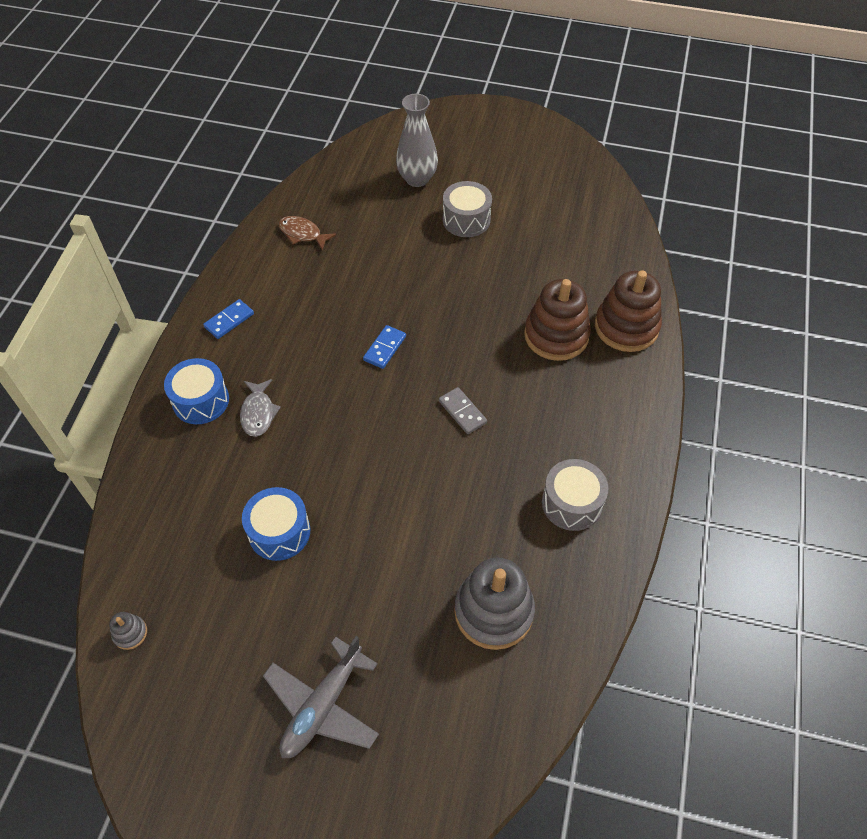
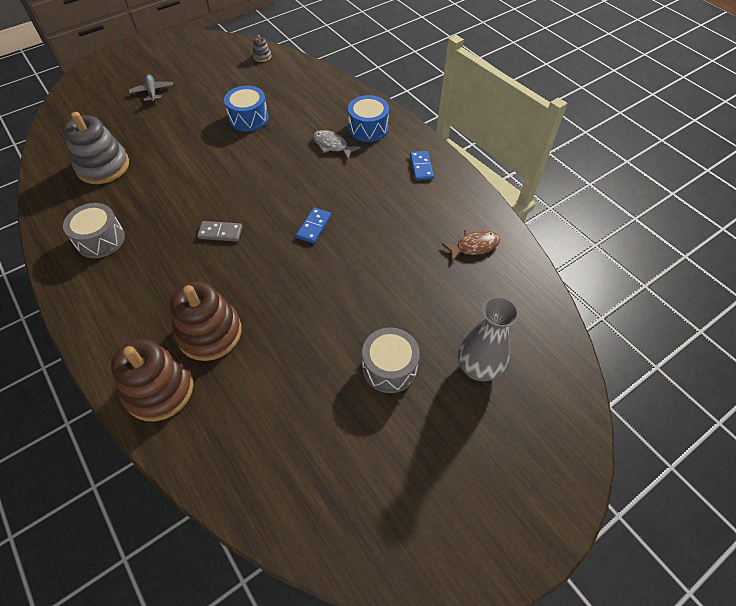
camera: 130 degrees right, 0 degrees up
(322, 706) = (152, 92): grey plane -> grey plane, size x0.60
(385, 348) = (314, 226): blue domino -> blue domino turned 45 degrees clockwise

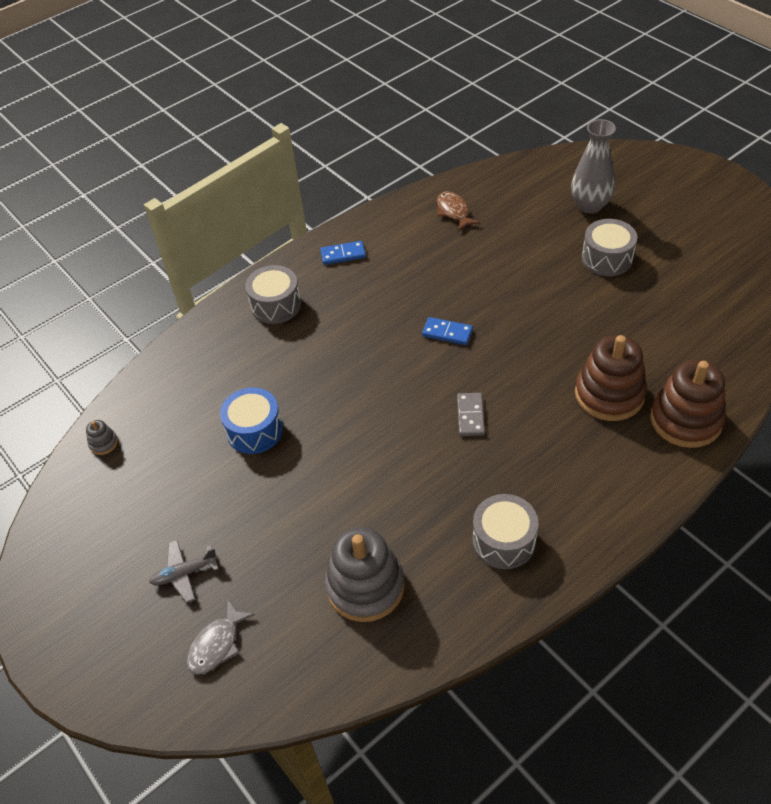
camera: 90 degrees left, 5 degrees down
(332, 145) = (309, 334): grey fish -> grey fish (217, 644)
(368, 128) = (276, 305): blue drum -> grey drum

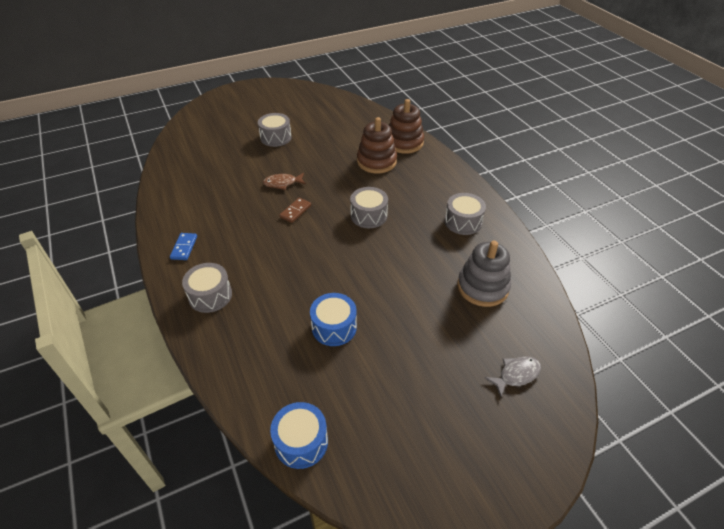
camera: 80 degrees left, 5 degrees down
(103, 443) = (301, 442): grey stacking toy -> blue drum
(184, 573) = (453, 389): grey plane -> none
(217, 644) = (516, 375): grey fish -> grey fish turned 75 degrees counterclockwise
(447, 333) = (295, 211): blue domino -> brown domino
(453, 212) = (186, 185): brown fish -> brown fish (282, 183)
(470, 416) = (369, 215): grey domino -> grey drum
(590, 205) = (228, 132): grey vase -> none

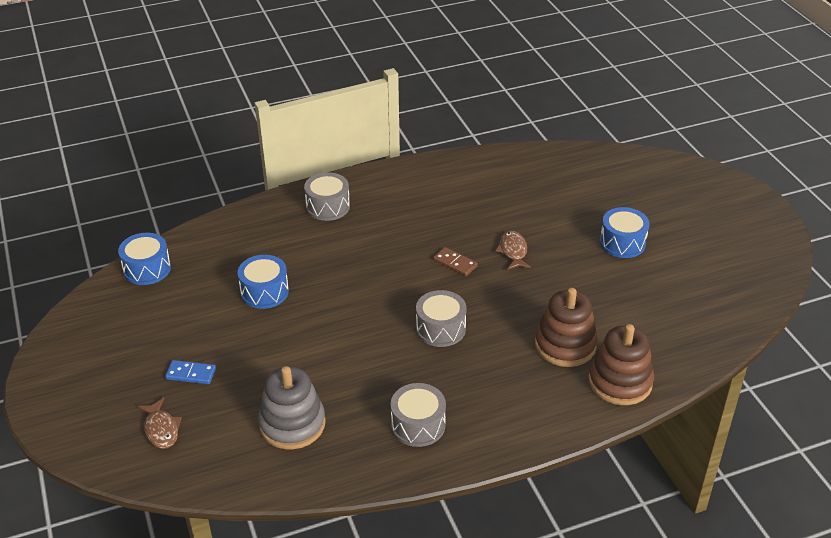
camera: 95 degrees right, 5 degrees down
(184, 247) = (401, 183): blue domino -> blue domino (191, 374)
(276, 137) = (622, 243): grey drum -> blue drum
(516, 375) = (161, 429): grey fish -> brown fish

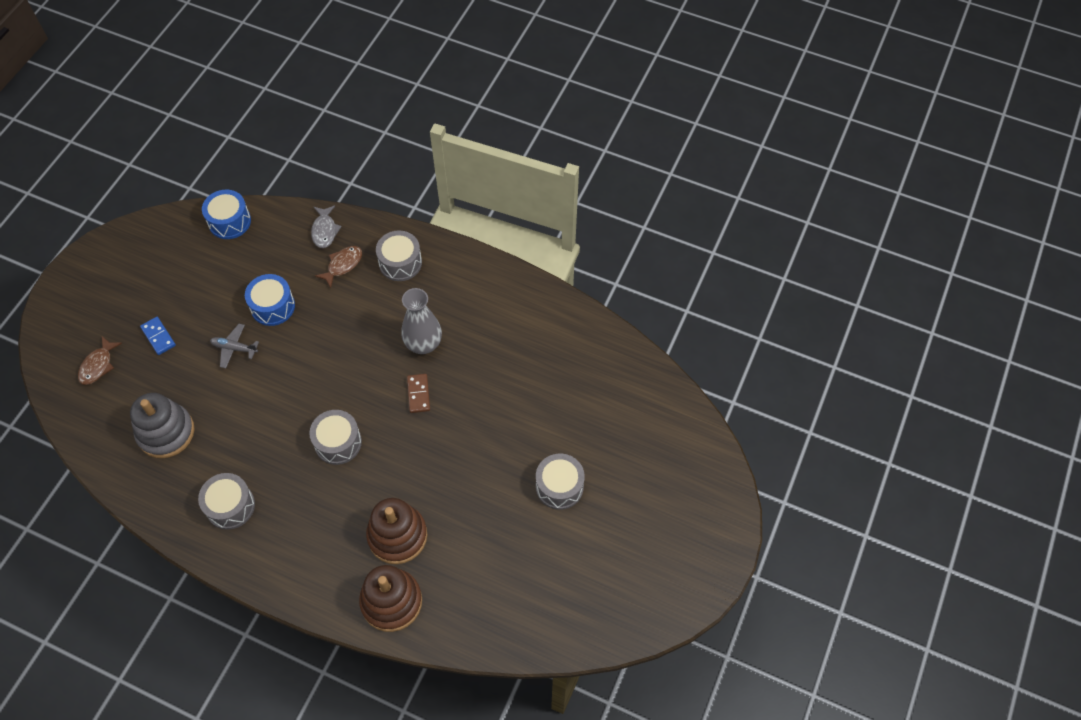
camera: 45 degrees right, 20 degrees up
(239, 226) = (324, 231): none -> grey fish
(271, 335) = (234, 348): none -> grey plane
(415, 236) = (423, 344): none -> grey vase
(513, 251) = (471, 420): brown fish -> brown fish (343, 265)
(622, 243) = (559, 487): blue drum -> grey drum

